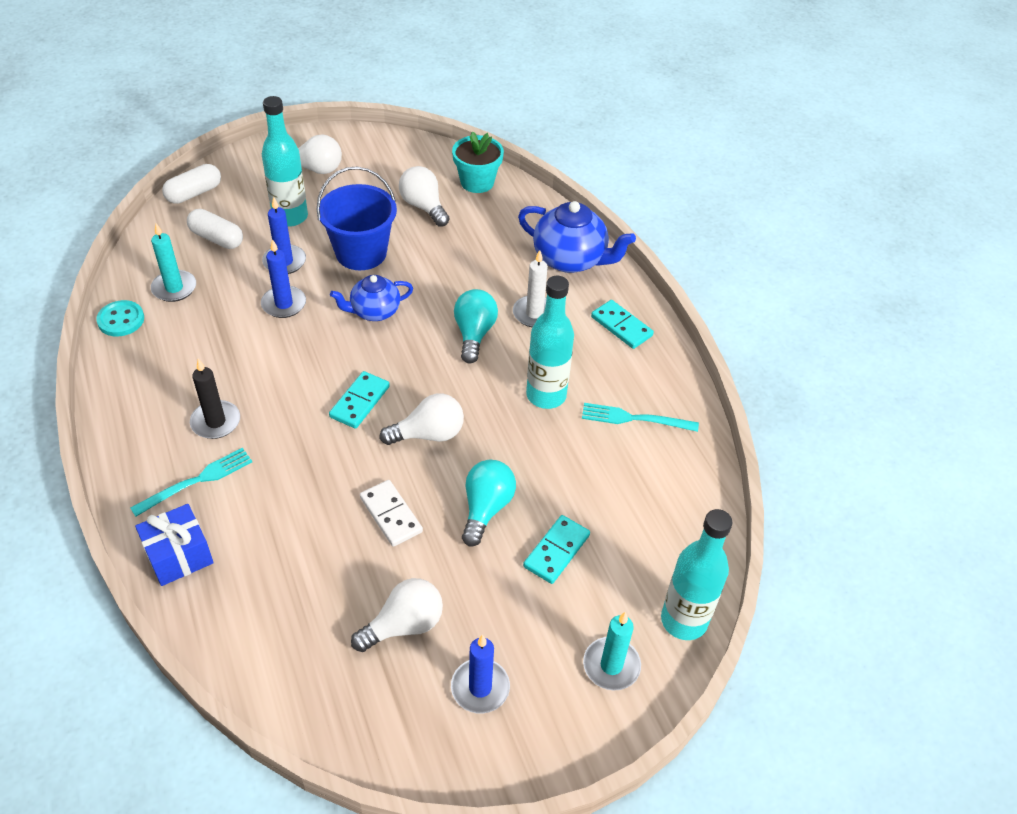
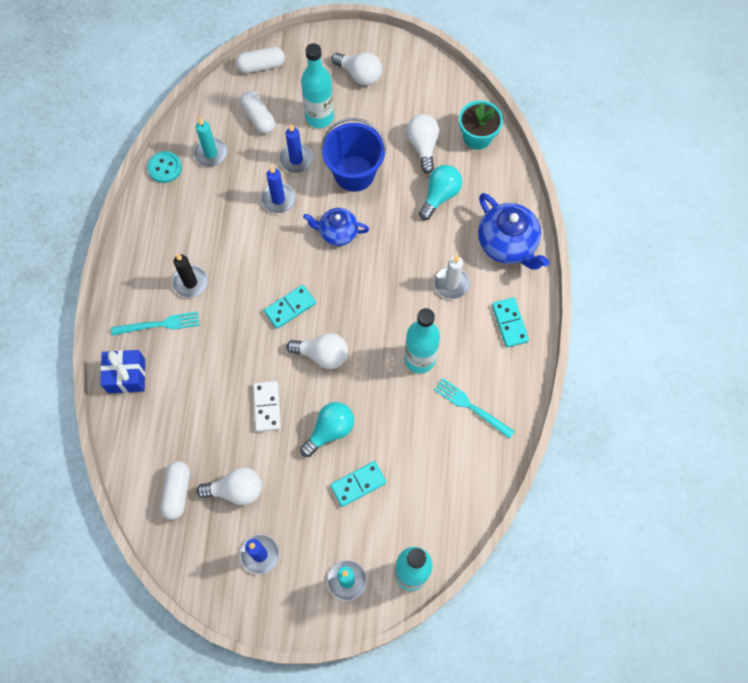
camera: 30 degrees right, 20 degrees up
(324, 663) = (177, 492): none -> white capsule
(474, 334) = (397, 283): turquoise light bulb -> turquoise light bulb (440, 196)

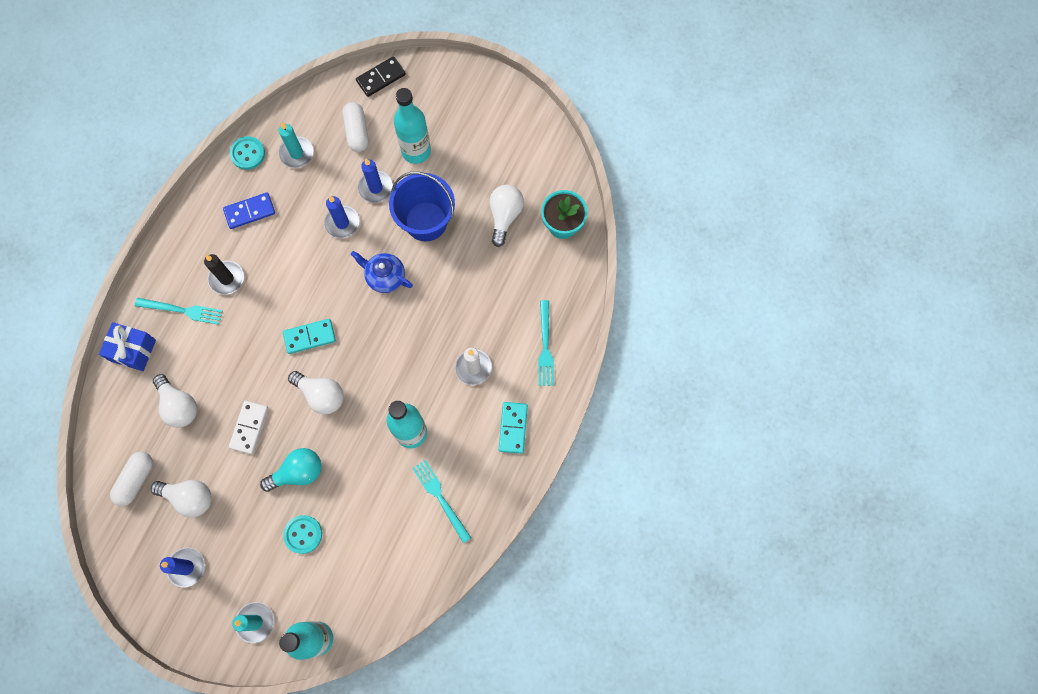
camera: 20 degrees right, 5 degrees up
(188, 217) = (249, 212): none -> blue domino
(261, 66) = (381, 78): white capsule -> black domino
(358, 484) = (303, 534): turquoise domino -> turquoise button
(359, 75) = (473, 119): white light bulb -> white light bulb (179, 406)
(440, 196) = (500, 273): turquoise light bulb -> none
(507, 244) = (545, 347): blue teapot -> turquoise fork

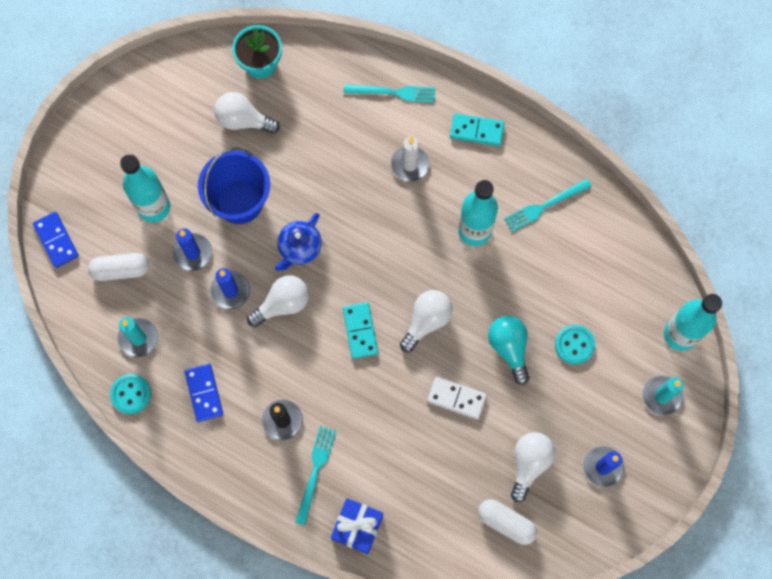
camera: 85 degrees left, 0 degrees up
(179, 406) = (426, 475): white light bulb -> white light bulb (283, 304)
(381, 78) = (56, 240): black domino -> blue domino

